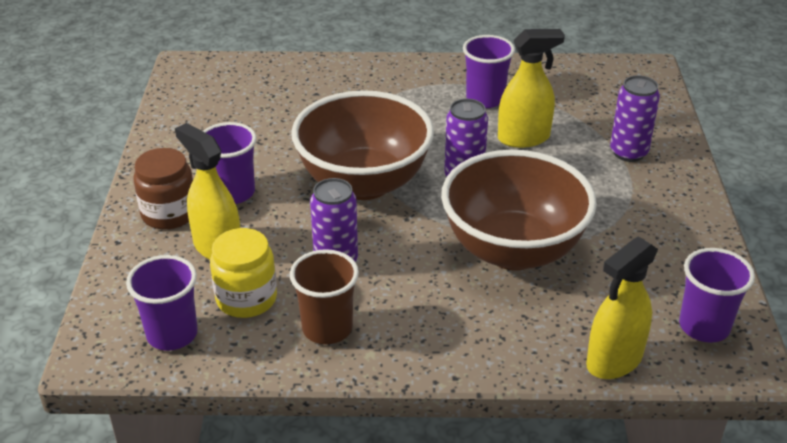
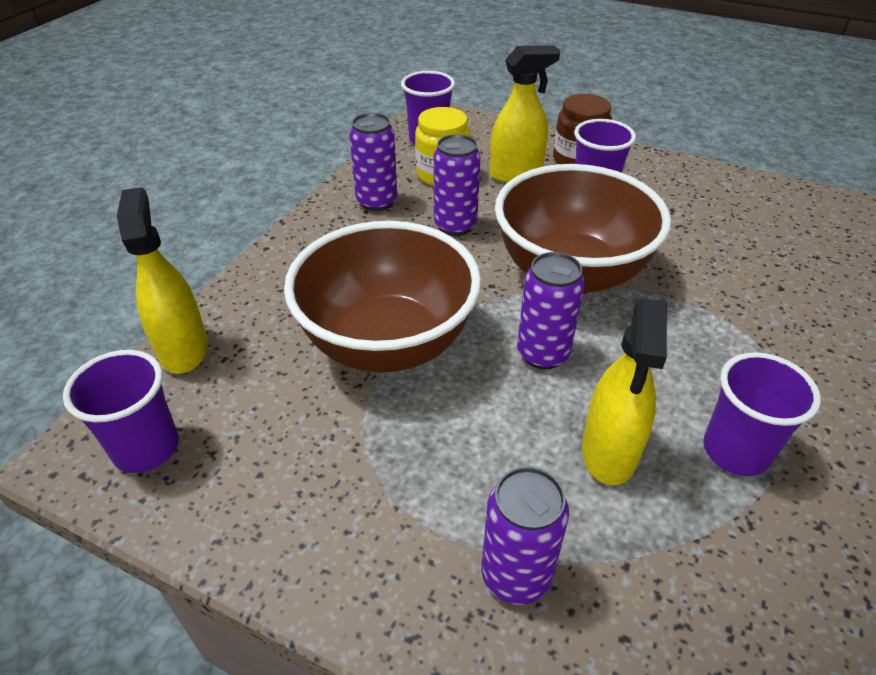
camera: 115 degrees right, 5 degrees up
(327, 328) = (377, 202): brown cup -> purple can

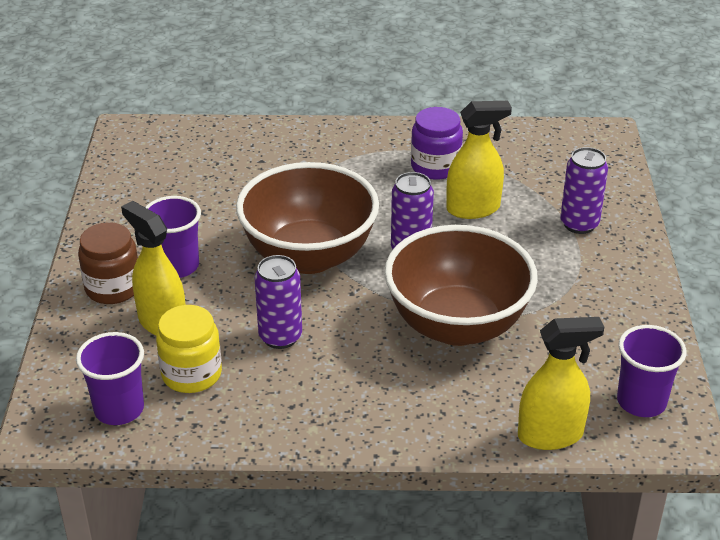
camera: 115 degrees left, 5 degrees down
(183, 349) = (550, 435): yellow spray bottle -> yellow spray bottle turned 150 degrees counterclockwise
(377, 202) = (271, 403): purple can -> none
(735, 451) = (435, 167): purple cup -> purple jar

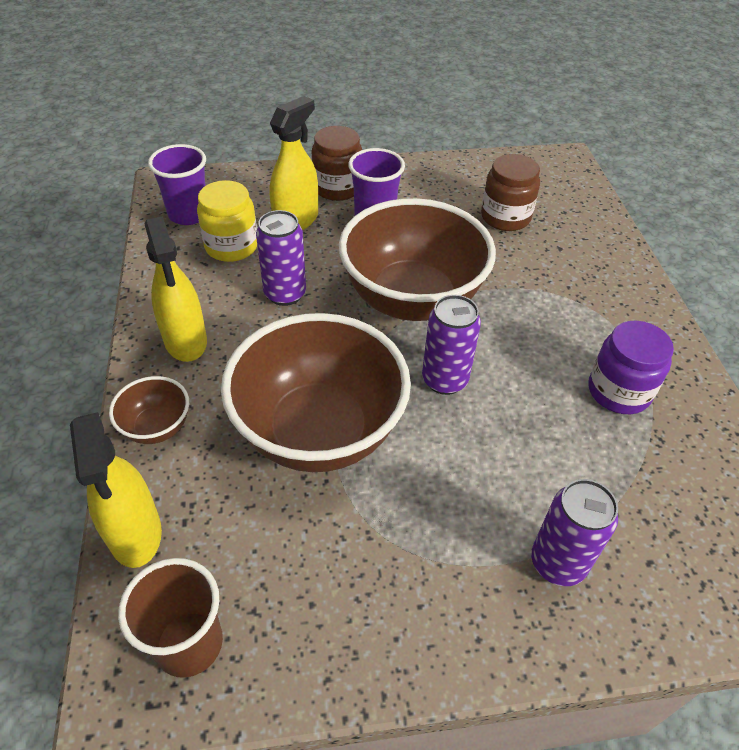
camera: 80 degrees right, 10 degrees up
(206, 183) = (505, 217): none -> brown jar
(441, 426) = (157, 427): none -> brown bowl
(473, 209) = (546, 435): yellow spray bottle -> yellow spray bottle (185, 341)
(641, 402) = (189, 644): purple cup -> brown cup

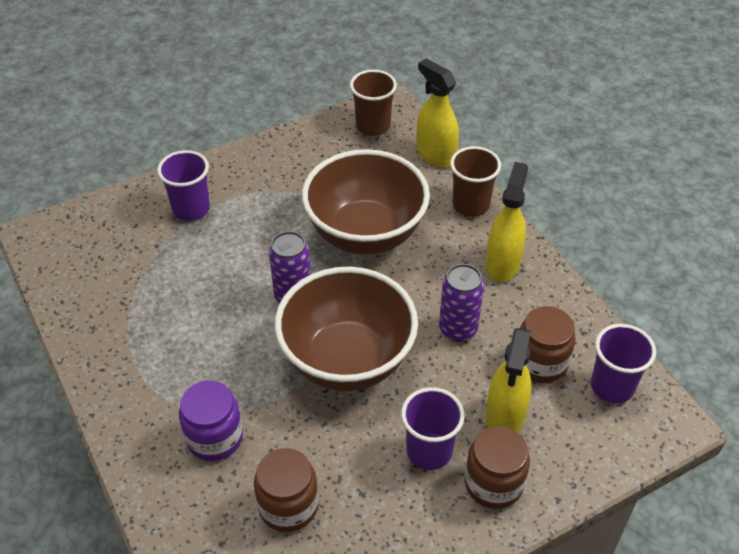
camera: 160 degrees right, 0 degrees up
(157, 427) = (470, 205): brown bowl -> brown cup
(185, 341) = (502, 264): yellow spray bottle -> yellow spray bottle turned 60 degrees clockwise
(231, 246) = (540, 362): yellow jar -> brown jar
(557, 563) = (191, 209): purple can -> purple cup
(618, 391) = (154, 330): purple jar -> purple jar (214, 438)

